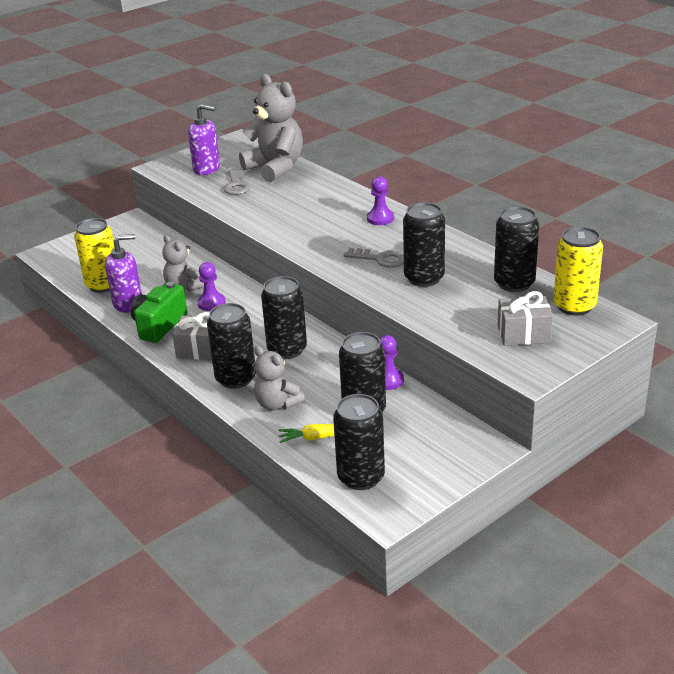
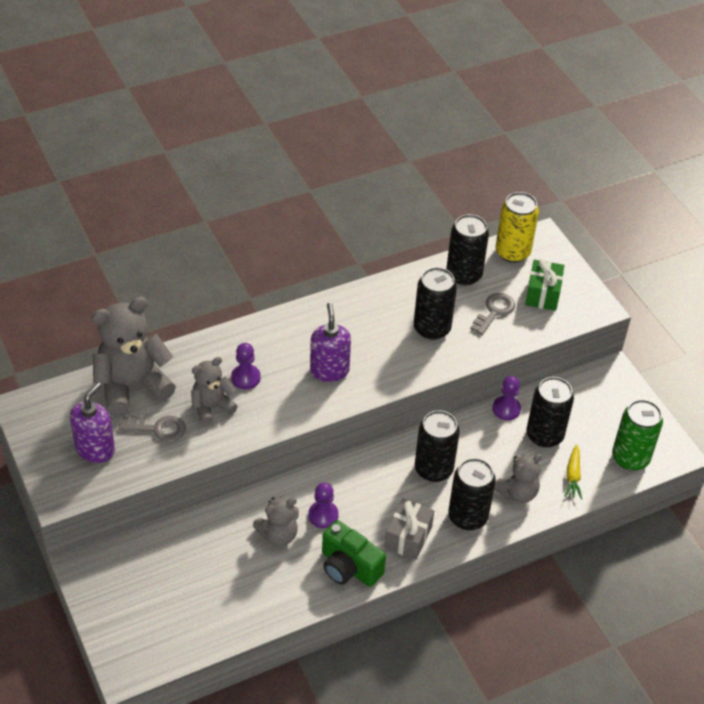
camera: 80 degrees left, 15 degrees up
(103, 285) = (238, 611): yellow can -> none
(128, 304) = (292, 591): purple soap dispenser -> purple soap dispenser (329, 370)
(268, 200) = (212, 407): none -> grey teddy bear
(361, 477) = (630, 458): black can -> green can
(380, 218) = (302, 329): purple pawn -> purple pawn (245, 378)
(380, 259) = (384, 349): grey key -> grey key (494, 312)
(523, 334) = (542, 294): grey gift -> green gift

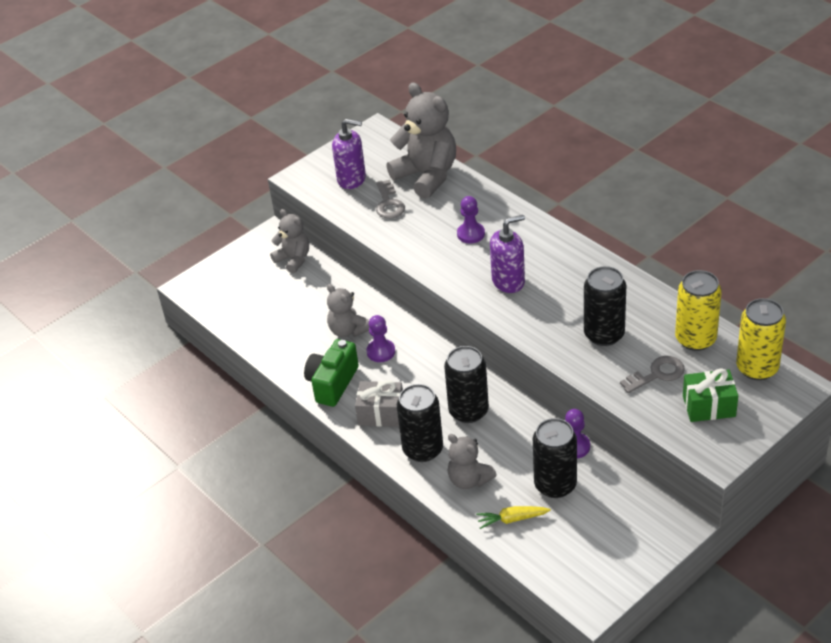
camera: 80 degrees right, 5 degrees down
(212, 407) = (427, 225): grey teddy bear -> grey teddy bear (293, 259)
(464, 275) = (695, 339): black can -> yellow can
(494, 312) = (657, 374): grey key -> grey key turned 45 degrees counterclockwise
(630, 458) = (561, 563): green can -> none

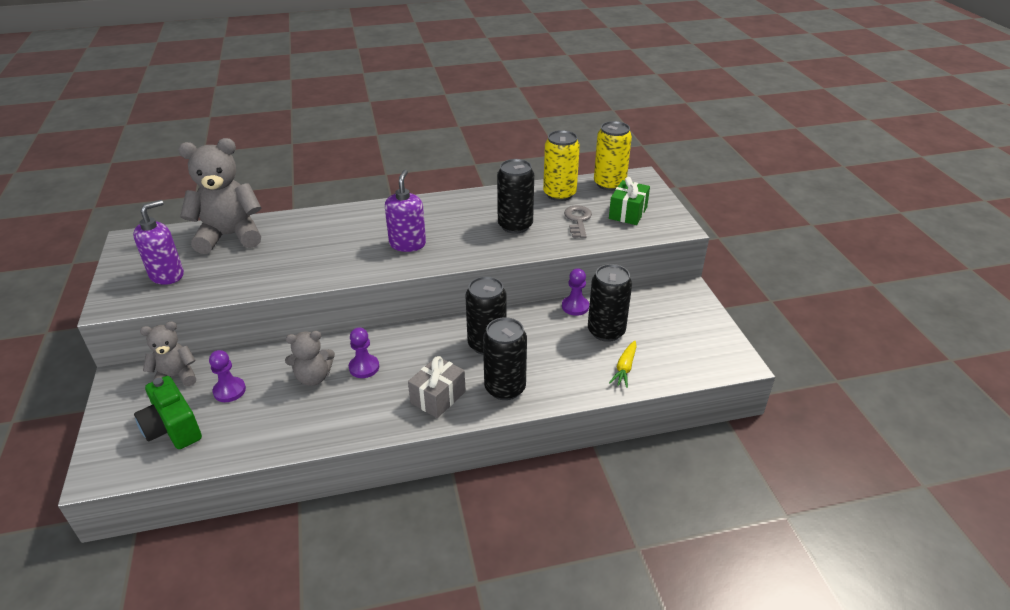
camera: 65 degrees left, 5 degrees down
(332, 383) = (367, 415): green camera -> green camera (173, 428)
(388, 204) = (231, 267): grey key -> none
(469, 480) = (563, 375): grey teddy bear -> none
(471, 234) = (330, 241): purple pawn -> purple pawn (229, 391)

